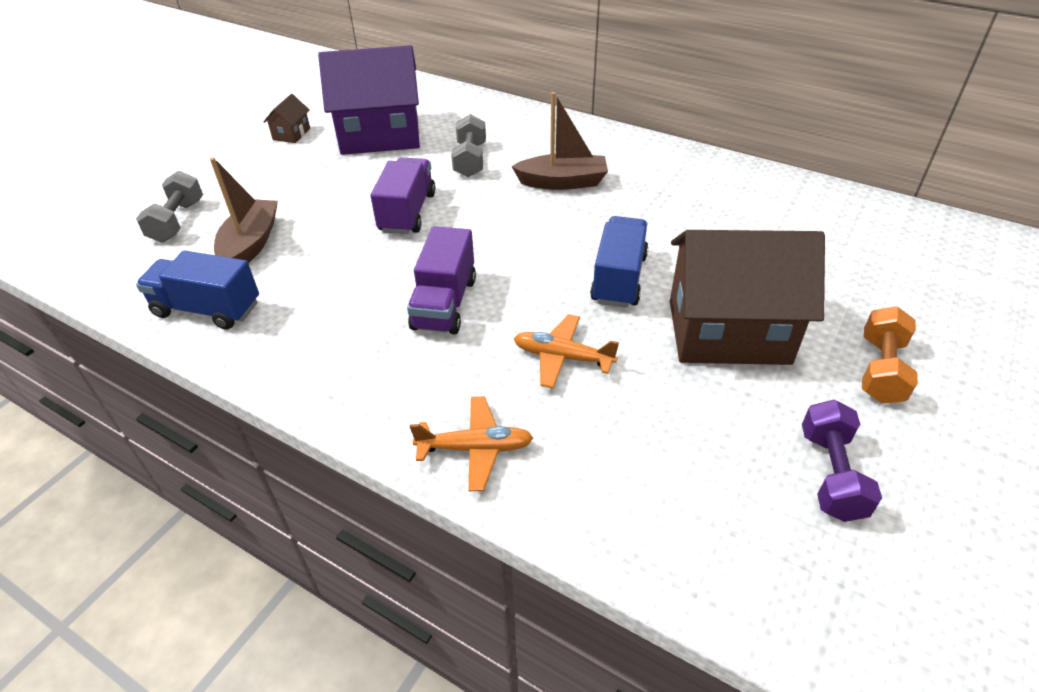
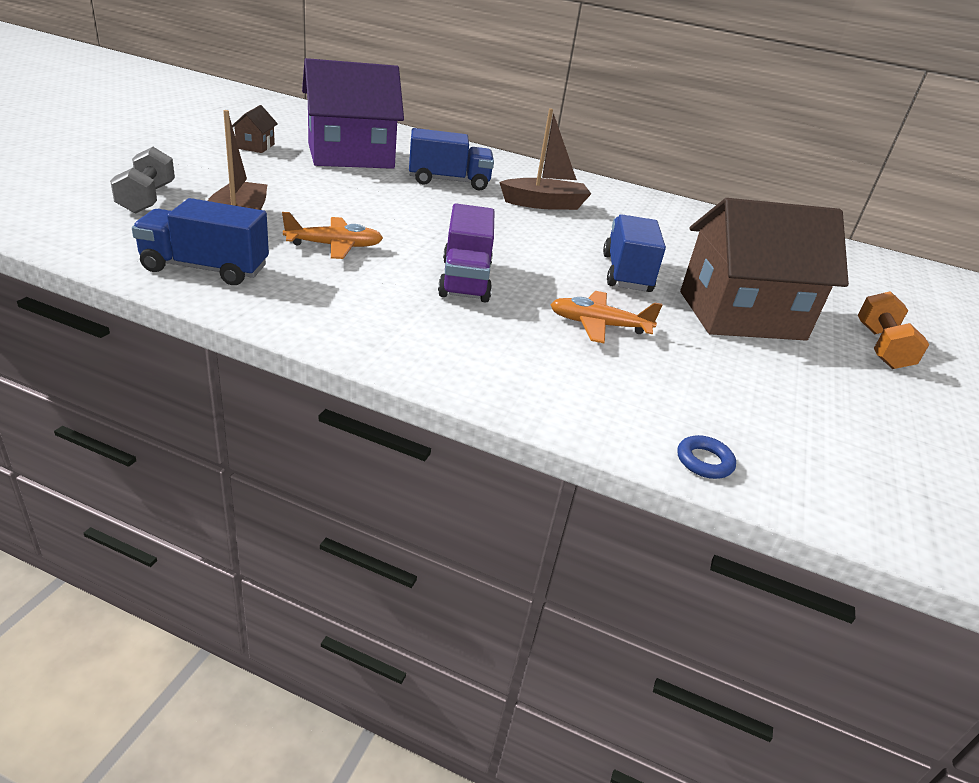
camera: 15 degrees left, 10 degrees down
(407, 212) = (400, 212): purple truck -> none
(470, 160) = (448, 181): grey dumbbell -> blue truck
(475, 448) = (542, 389): orange plane -> orange plane (335, 246)
(609, 540) = (704, 461): none -> blue ring
(830, 474) = (877, 417): purple dumbbell -> none

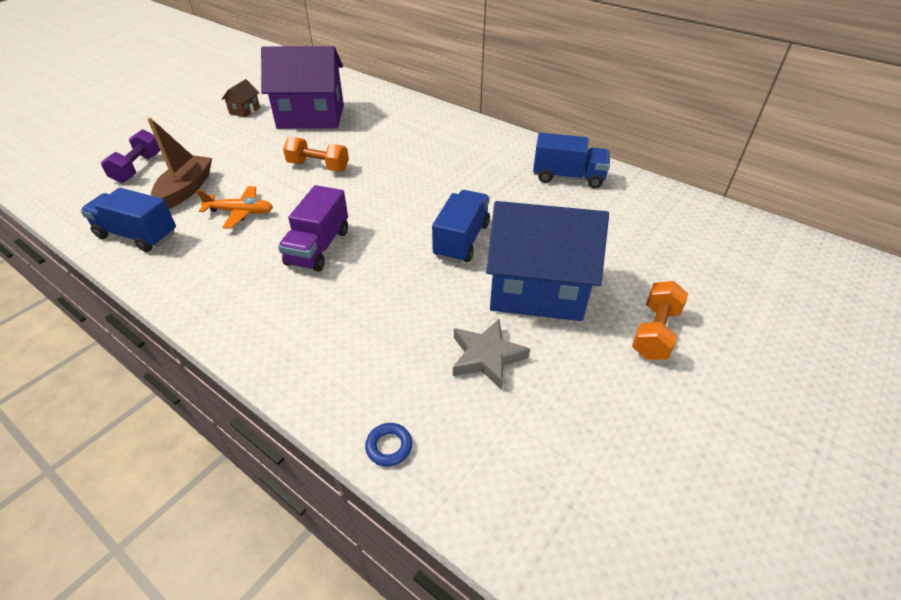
camera: 20 degrees right, 10 degrees up
(147, 198) = (138, 168): grey dumbbell -> purple dumbbell
(400, 204) = (318, 166): none -> orange dumbbell
(448, 181) = (374, 140): blue truck -> blue truck (568, 177)
(544, 204) = (440, 162): brown boat -> none
(598, 325) = (397, 297): orange plane -> none
(739, 374) = (487, 356): none -> grey star
(741, 315) = (537, 290): brown house -> blue house

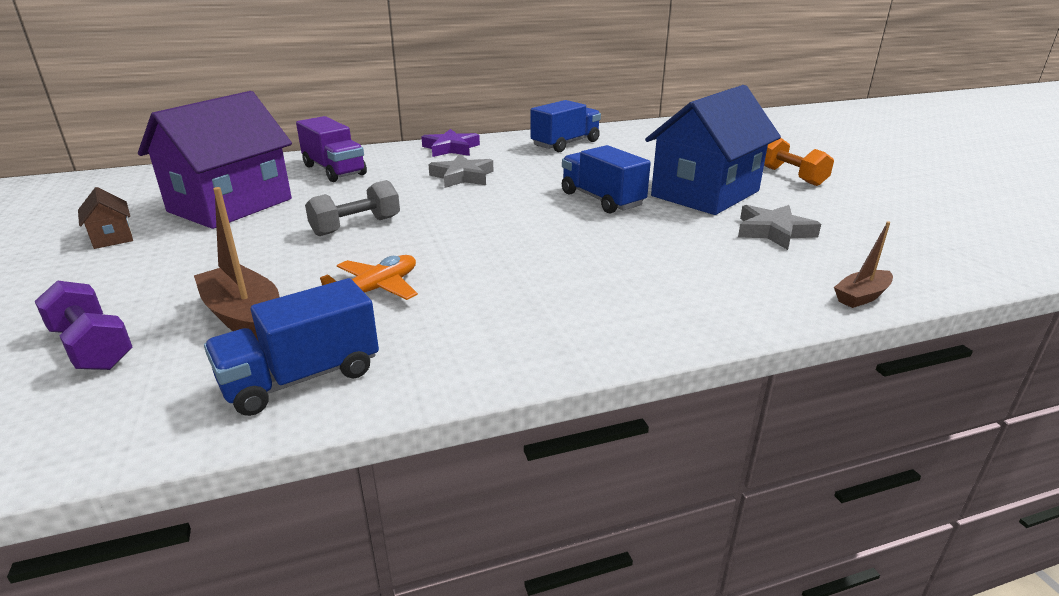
camera: 55 degrees left, 15 degrees down
(318, 166) = (356, 226): orange dumbbell -> grey dumbbell
(318, 247) = (522, 261): purple truck -> purple truck (334, 170)
(389, 446) = (861, 296): blue ring -> brown boat
(438, 165) = (462, 177): none -> grey star
(489, 136) = (451, 148): none -> purple star

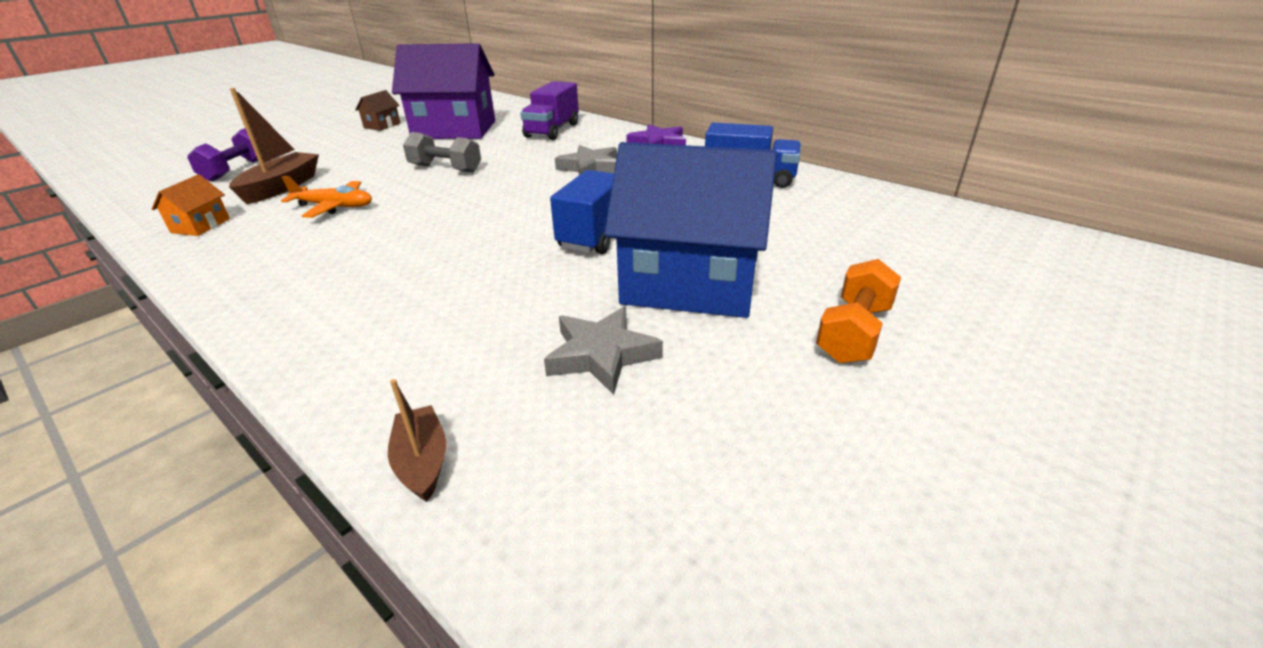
camera: 60 degrees right, 5 degrees up
(301, 378) = (200, 226): blue truck -> orange house
(861, 296) = (422, 461): brown boat -> brown boat turned 45 degrees clockwise

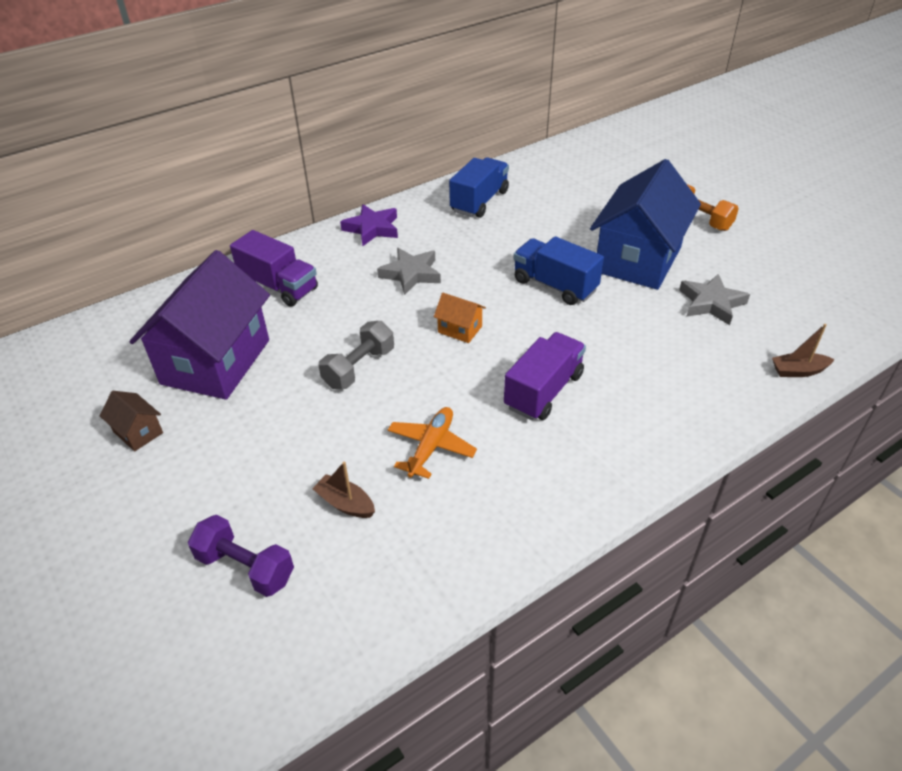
camera: 75 degrees left, 10 degrees up
(200, 226) = (439, 556): orange house -> orange house (460, 329)
(282, 187) = (345, 503): brown boat -> brown boat, size x0.59
(402, 246) = (544, 391): none -> purple truck

